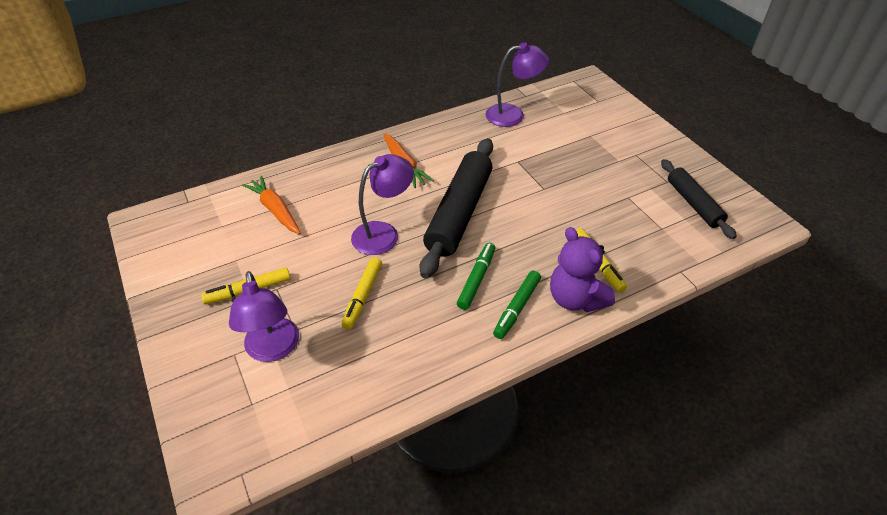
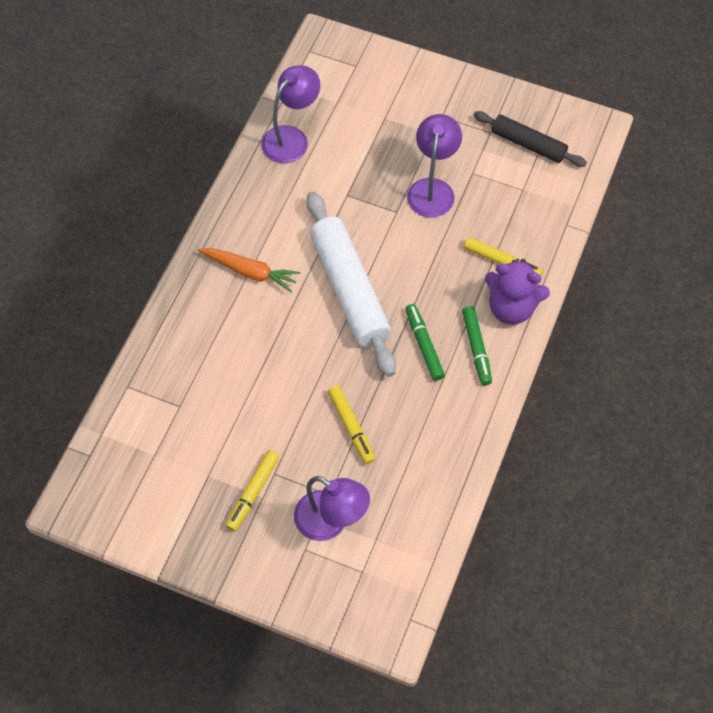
camera: 40 degrees left, 15 degrees up
(275, 210) = (184, 404): orange carrot -> none
(383, 233) = (306, 357): purple lamp -> purple lamp (432, 189)
(459, 213) = (349, 289): black rolling pin -> white rolling pin

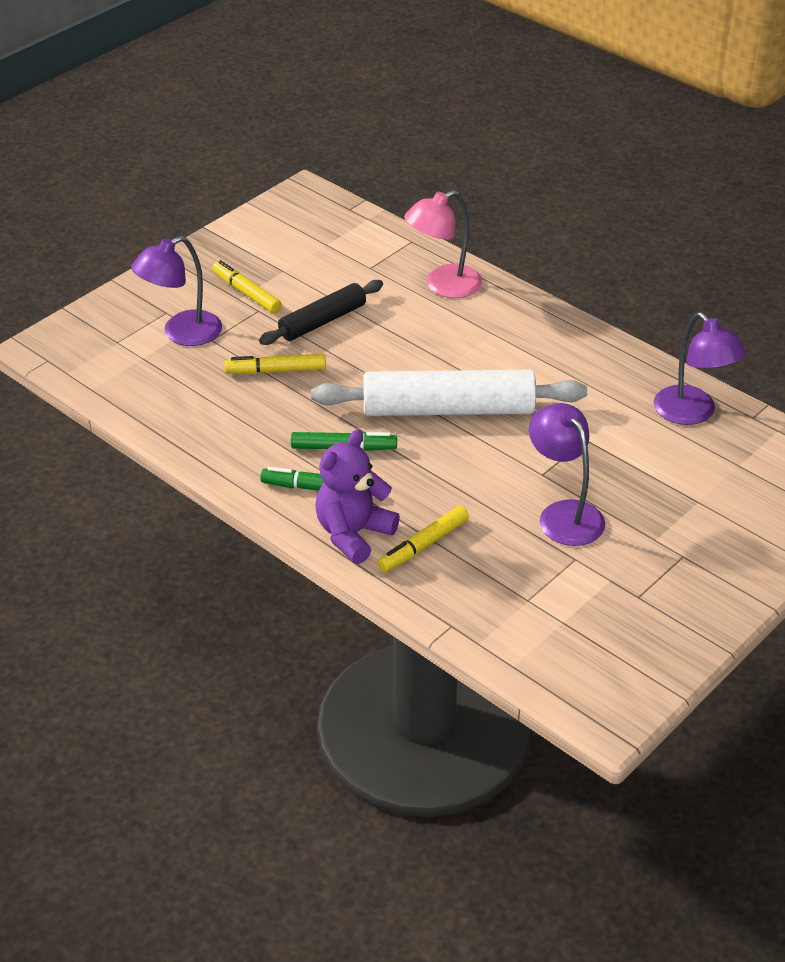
camera: 110 degrees right, 20 degrees down
(188, 341) = (443, 286): none -> pink lamp
(250, 272) = (509, 342): orange carrot -> none
(432, 189) = (564, 514): purple lamp -> purple lamp turned 150 degrees counterclockwise
(528, 144) = (602, 628): black rolling pin -> black rolling pin (322, 321)

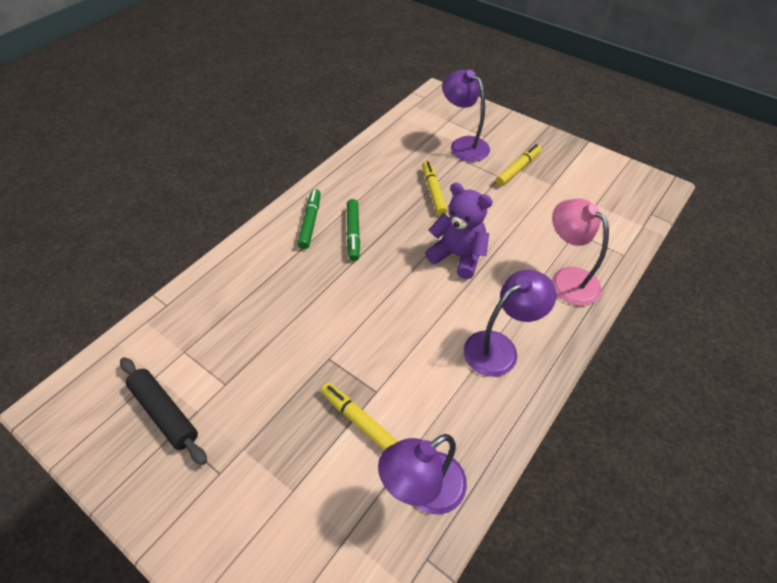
camera: 85 degrees right, 10 degrees up
(322, 321) = (497, 210): black rolling pin -> black rolling pin (165, 413)
(353, 534) = (263, 245): purple teddy bear -> purple teddy bear (458, 256)
(423, 545) = (249, 284): yellow marker -> yellow marker (359, 421)
(448, 409) = (404, 291): white rolling pin -> none
(564, 514) = (278, 375): purple lamp -> purple lamp (499, 347)

